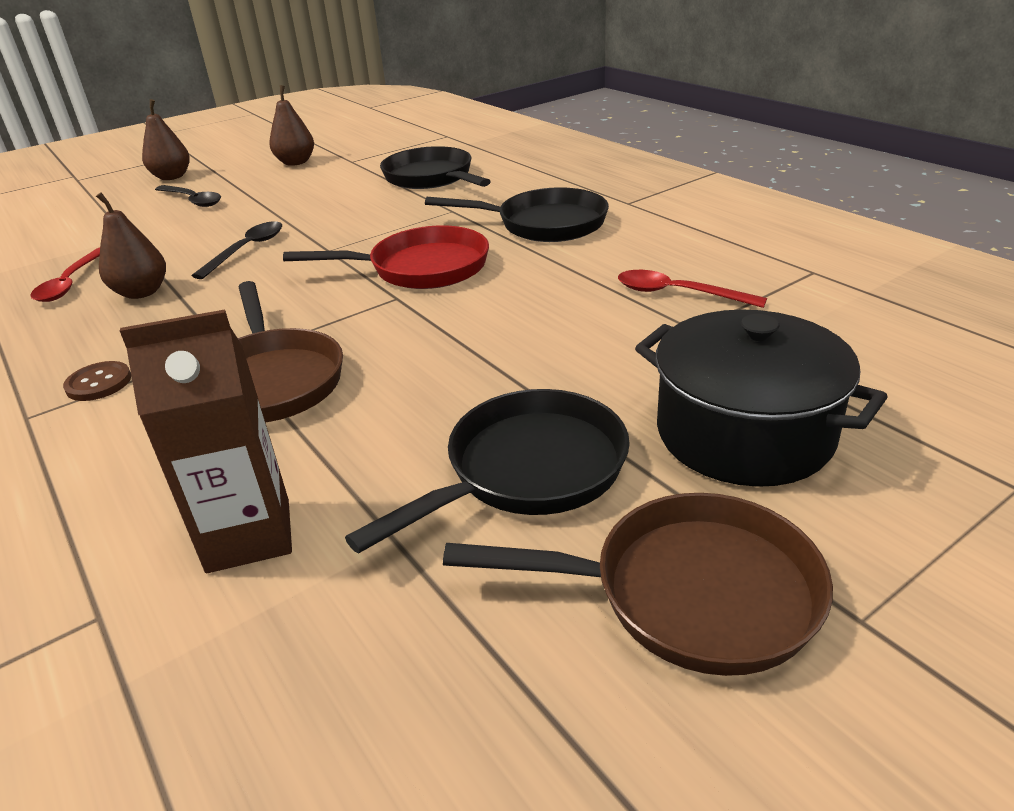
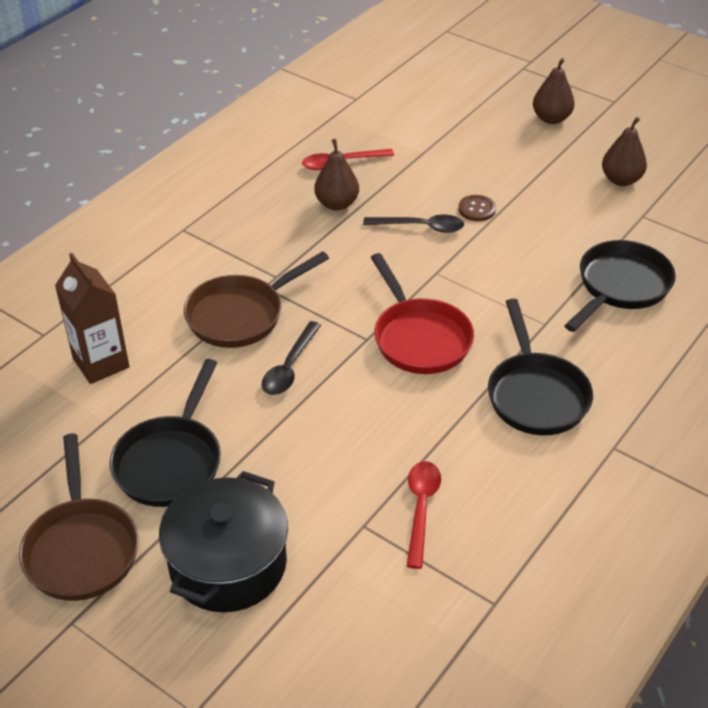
camera: 70 degrees right, 10 degrees up
(99, 383) = (222, 241): brown button -> brown button (476, 209)
(192, 200) = (504, 155): black spoon -> black spoon (289, 367)
(527, 470) = (171, 462): black pan -> black pan turned 75 degrees clockwise

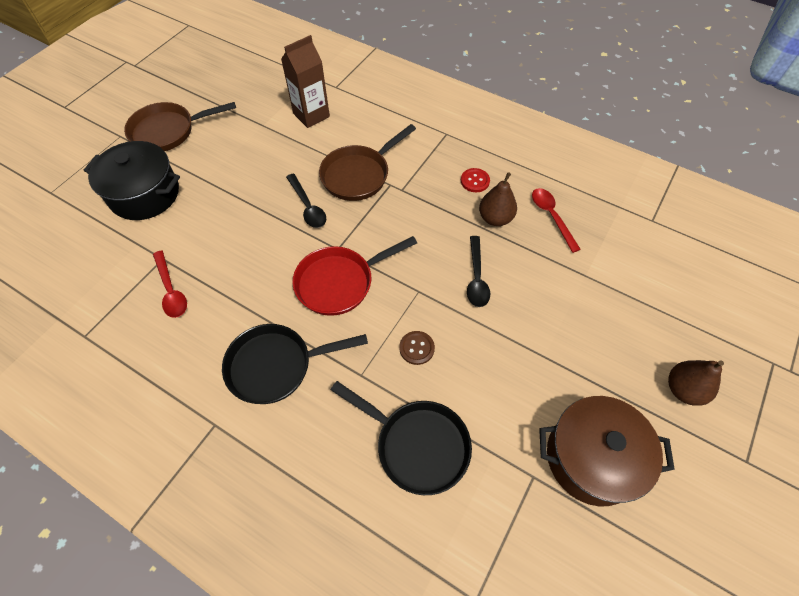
camera: 85 degrees right, 15 degrees up
(171, 462) = (227, 158): black pan -> none
(240, 315) = (359, 175): brown pan -> brown pan turned 90 degrees counterclockwise
(274, 213) = (475, 181): none -> red button
(289, 367) = (308, 206): black spoon -> black spoon turned 135 degrees counterclockwise
(421, 509) = (171, 290): red spoon -> red spoon turned 60 degrees clockwise
(476, 209) = (510, 320): brown button -> brown button (416, 348)
(621, 180) = (592, 458): brown pear -> brown pot

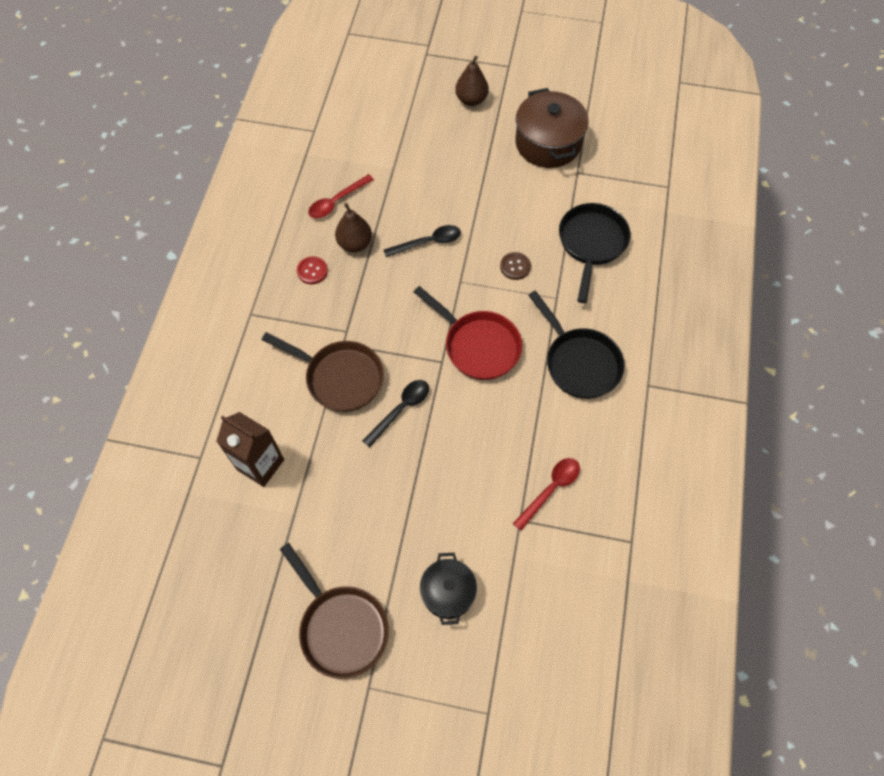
camera: 110 degrees left, 5 degrees up
(145, 194) = (448, 592): black pot -> black pot, size x0.61

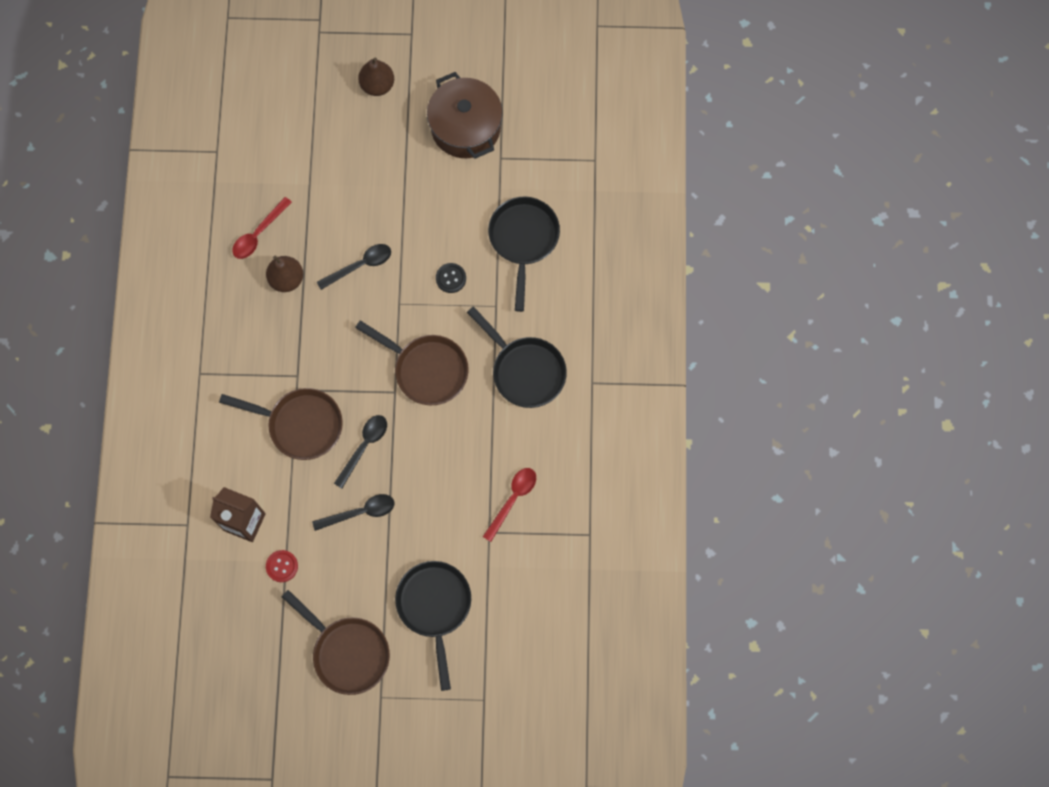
camera: 10 degrees left, 10 degrees up
(312, 271) = (250, 317): red button -> red button (282, 566)
(384, 475) = (360, 512): none -> black spoon
(448, 592) = (434, 607): black pot -> black pan
(478, 346) = (427, 369): red pan -> brown pan
(515, 266) = (451, 278): brown button -> black button

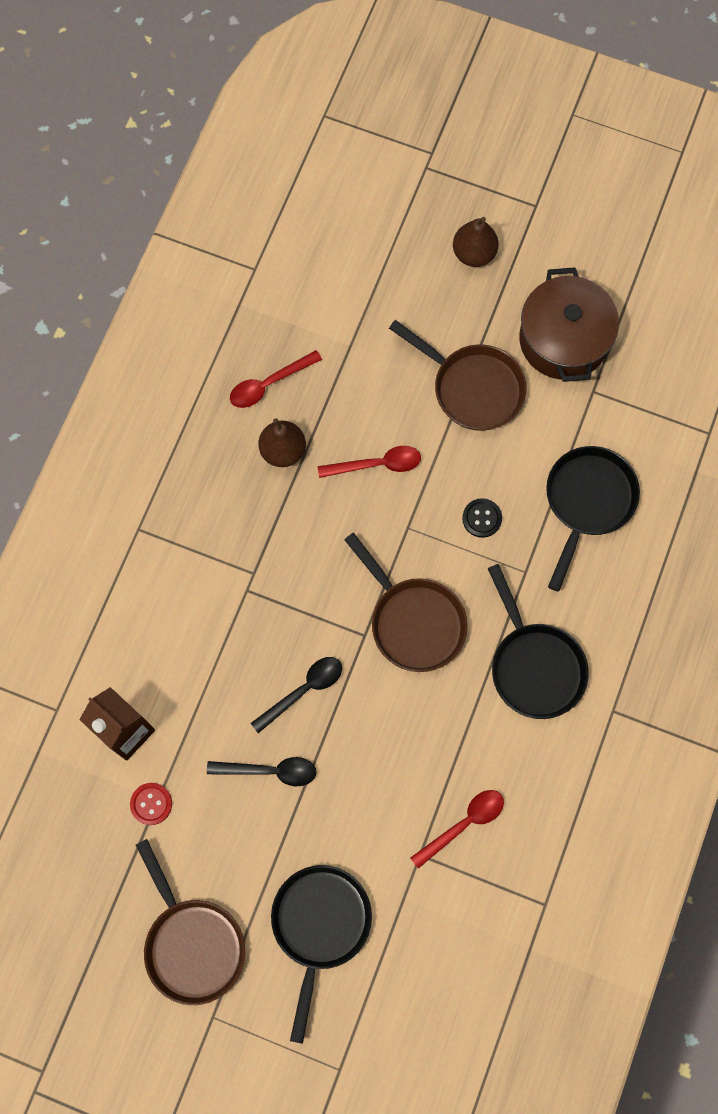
camera: 20 degrees right, 0 degrees up
(300, 424) = (236, 635): brown pan -> brown pan (473, 388)
(360, 265) = (377, 464): black spoon -> red spoon

